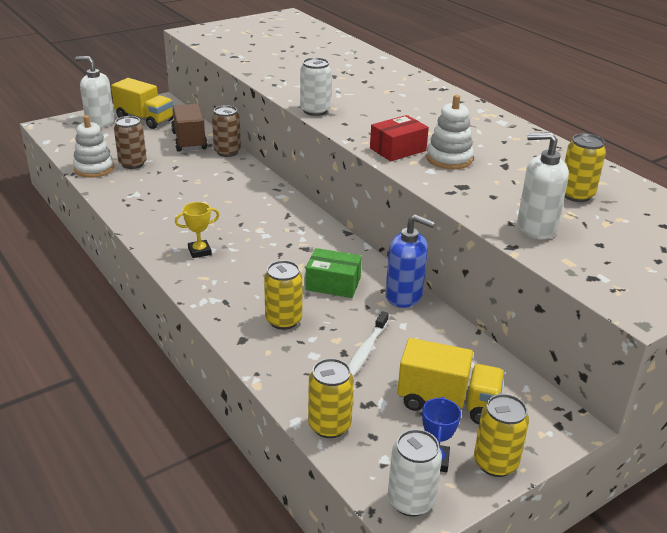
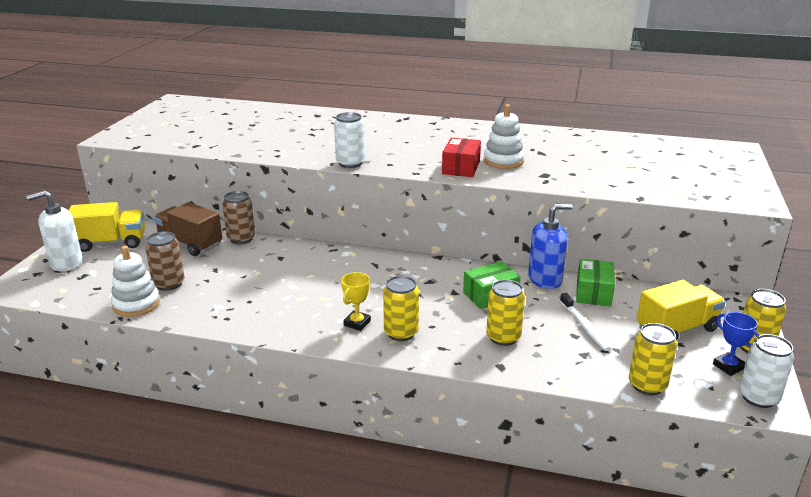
camera: 40 degrees left, 5 degrees down
(428, 329) = (593, 292): none -> green box
(536, 228) = (629, 182): white soap dispenser -> none
(576, 195) = (610, 154): yellow can -> yellow can (401, 333)

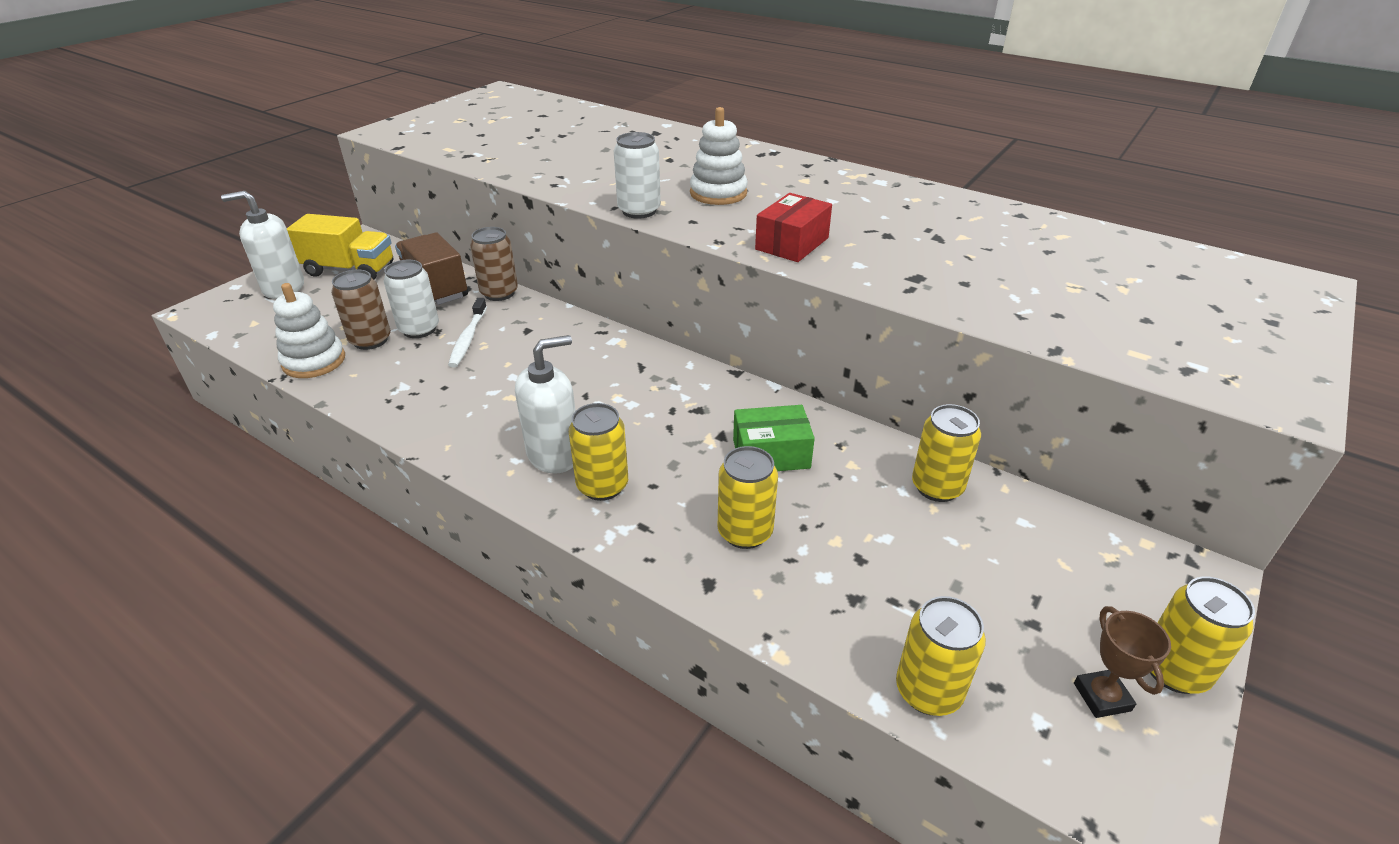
camera: 20 degrees right, 10 degrees up
(357, 323) = (554, 454): yellow trophy -> white soap dispenser
(503, 161) = (866, 243): white stacking toy -> white stacking toy (718, 193)
(545, 279) = (872, 446): blue soap dispenser -> none
(585, 327) = (886, 547): white toothbrush -> white toothbrush (468, 338)
(593, 292) = (937, 487): green box -> yellow can
(676, 329) = (1044, 593): yellow truck -> none
(728, 366) = (1102, 697): blue trophy -> brown trophy
(758, 397) = (1127, 782): white can -> white can (419, 329)

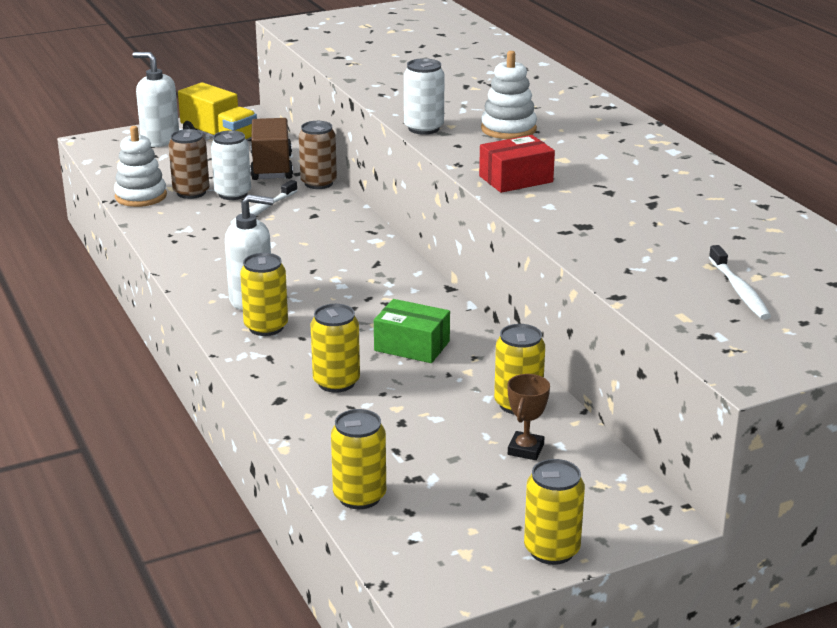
camera: 30 degrees right, 10 degrees down
(1102, 697) = (476, 541): brown trophy -> brown trophy (525, 449)
(1134, 308) = (739, 290): none -> white toothbrush

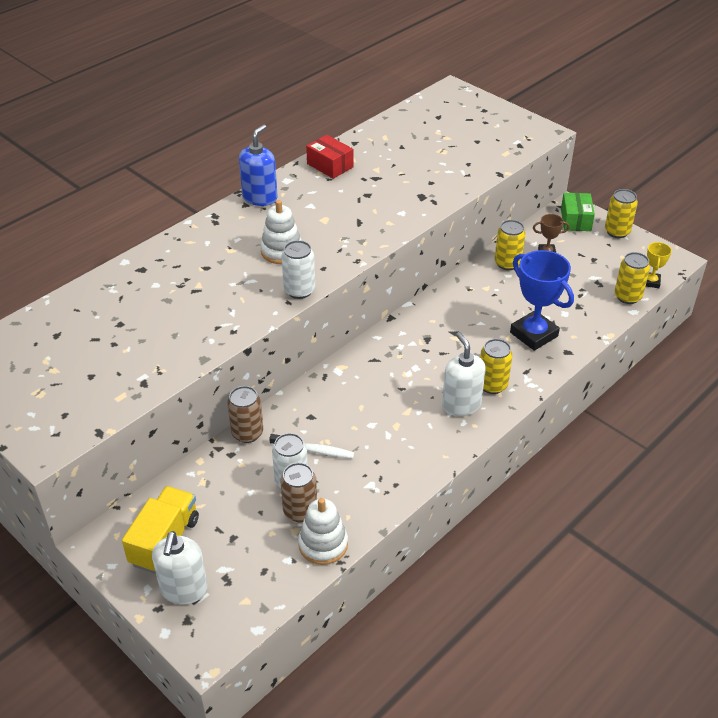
camera: 110 degrees left, 15 degrees up
(271, 167) = (225, 475): brown truck -> none
(336, 382) = (533, 334): yellow can -> blue trophy
(380, 537) = (651, 282): none -> yellow trophy
(412, 346) = (473, 315): green box -> green box (576, 220)
(516, 179) = (369, 232): red box -> red box (330, 165)
(636, 132) = (260, 198): none -> blue soap dispenser
(739, 290) = (466, 140): white toothbrush -> none

